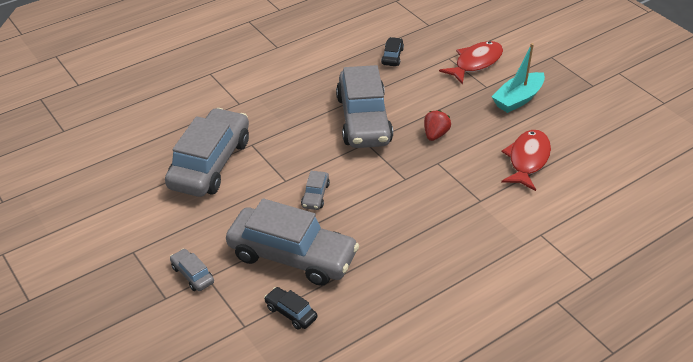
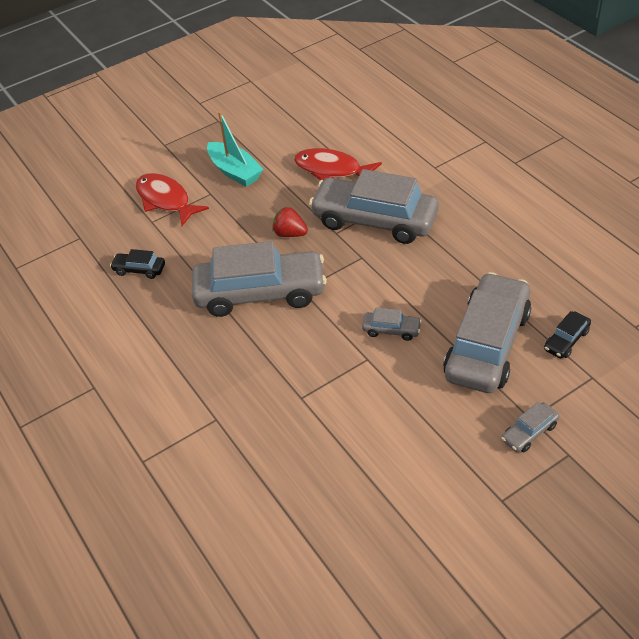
camera: 85 degrees left, 5 degrees up
(210, 163) = (338, 437): grey car -> grey car (374, 220)

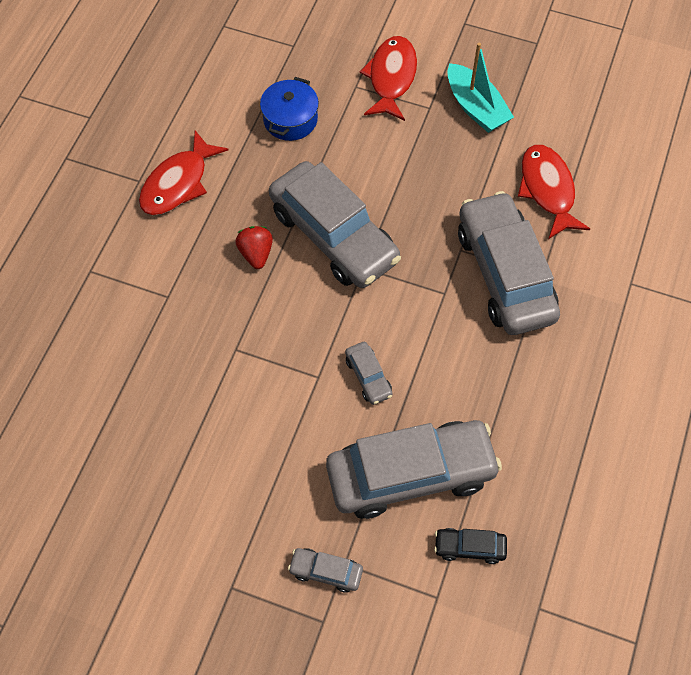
camera: 50 degrees right, 15 degrees up
(123, 363) = (178, 183): none -> red fish
(139, 269) = (290, 119): black car -> blue pot
(235, 171) = (475, 107): turquoise boat -> turquoise boat turned 45 degrees counterclockwise
(290, 234) = (428, 211): red strawberry -> red strawberry (256, 254)

